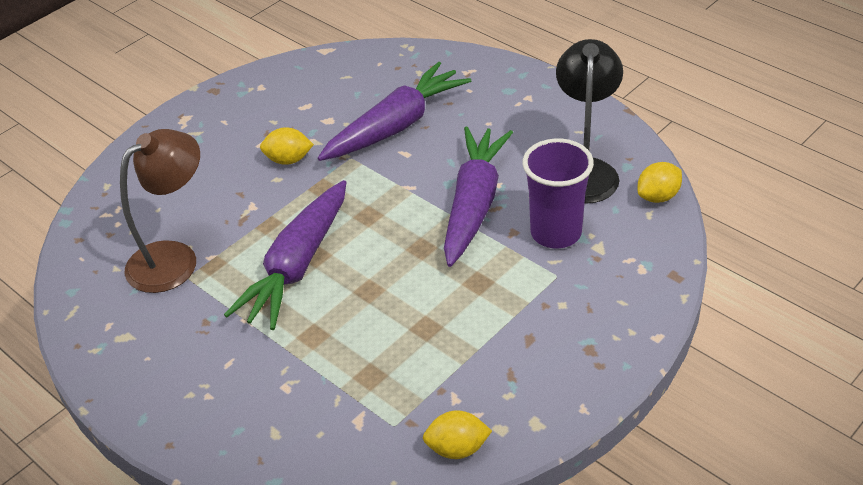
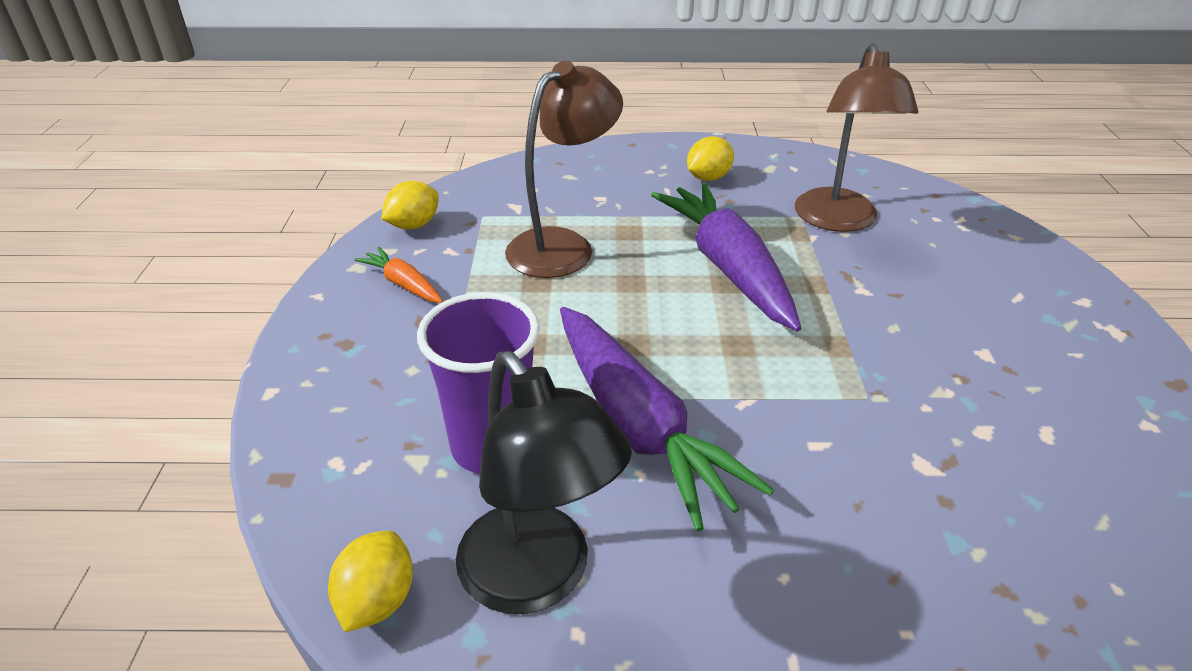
camera: 135 degrees right, 5 degrees down
(288, 160) = (923, 352): yellow lemon -> yellow lemon (708, 178)
(372, 351) = (563, 245): none -> brown lamp
(395, 126) = (894, 477): purple carrot -> none
(515, 381) = (404, 284): none -> orange carrot

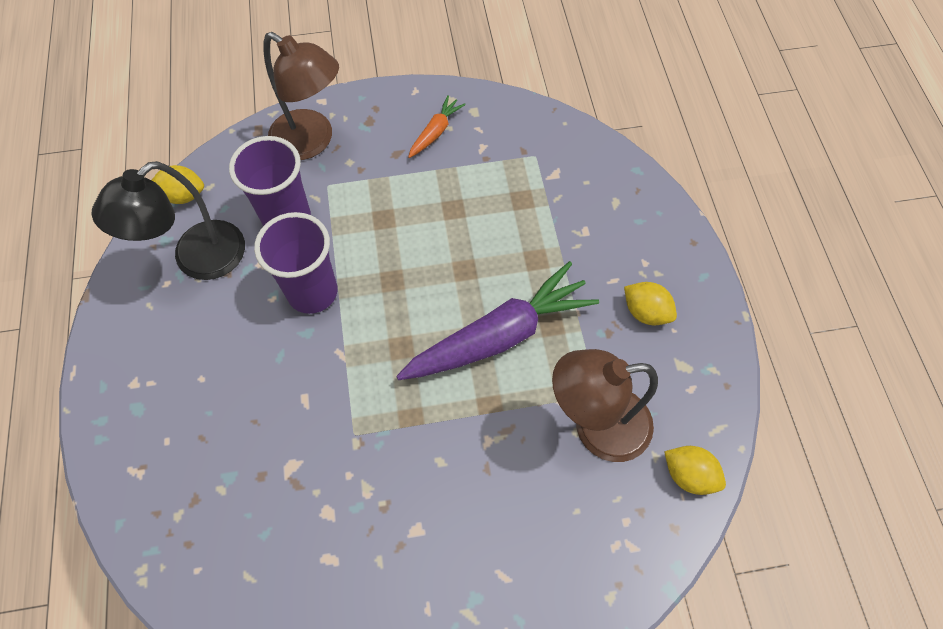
camera: 80 degrees right, 25 degrees up
(414, 225) = (510, 116): yellow lemon -> yellow lemon (689, 475)
(563, 245) = (504, 217): brown lamp -> brown lamp (312, 142)
(638, 425) = (312, 292): purple carrot -> purple cup

